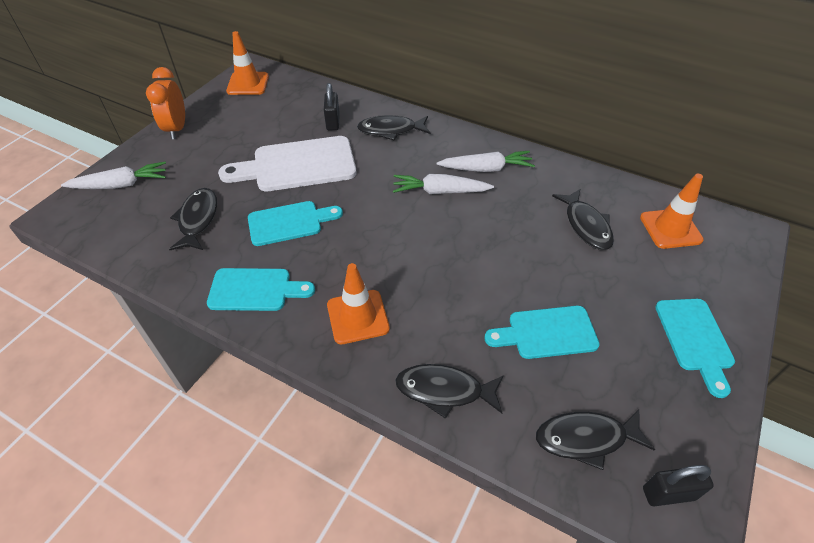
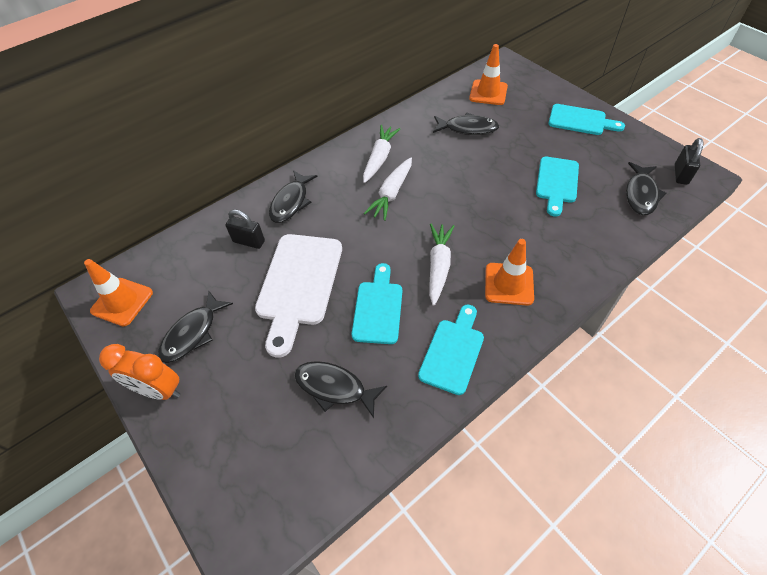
camera: 65 degrees left, 5 degrees up
(120, 185) = (230, 465): white carrot -> white carrot (438, 266)
(444, 390) = (591, 251): black fish -> black fish (192, 333)

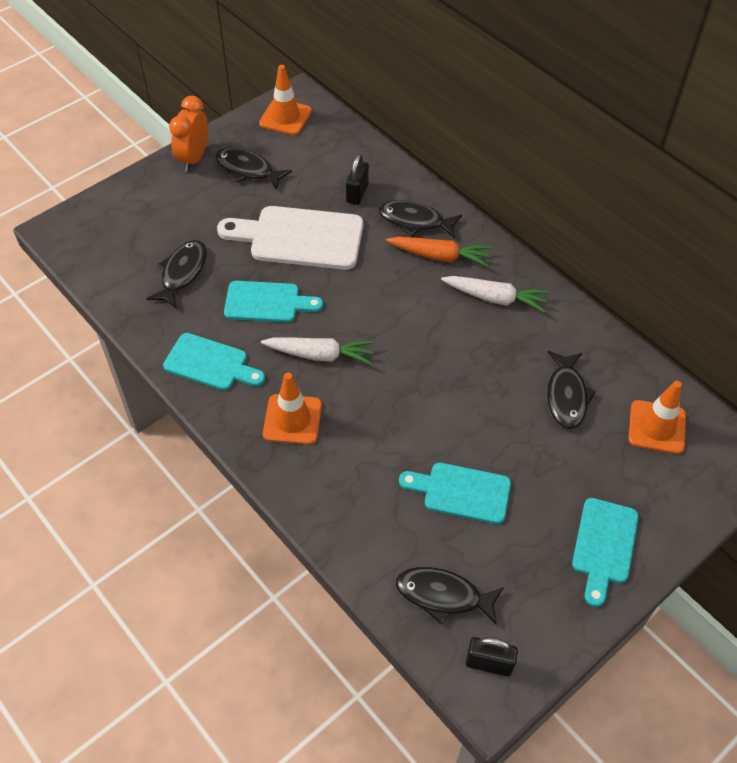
camera: 85 degrees right, 0 degrees up
(333, 188) = (439, 256): none -> orange carrot
(391, 193) = (432, 311): white carrot -> none

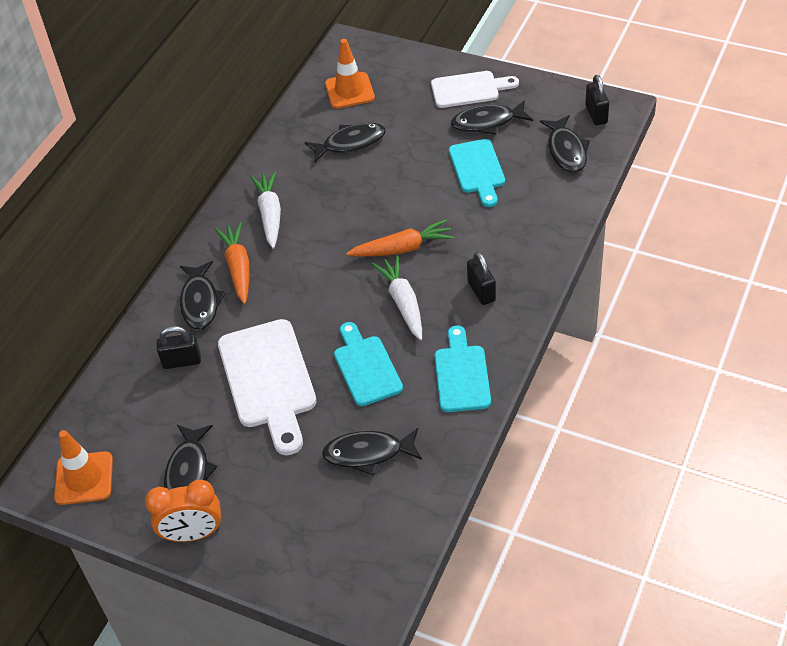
camera: 110 degrees left, 5 degrees down
(292, 419) = (481, 291): orange traffic cone -> black padlock
(387, 381) = (402, 248): none -> orange carrot
(535, 537) = (487, 122): none -> black fish
(604, 546) = (469, 89): turquoise cutting board -> white cutting board

